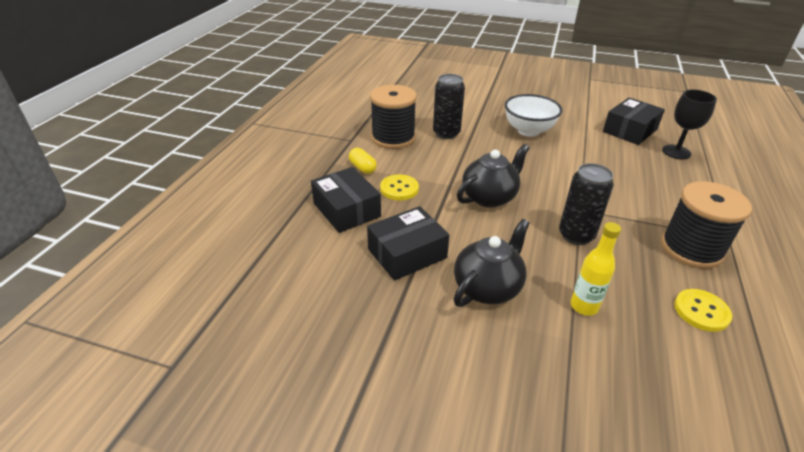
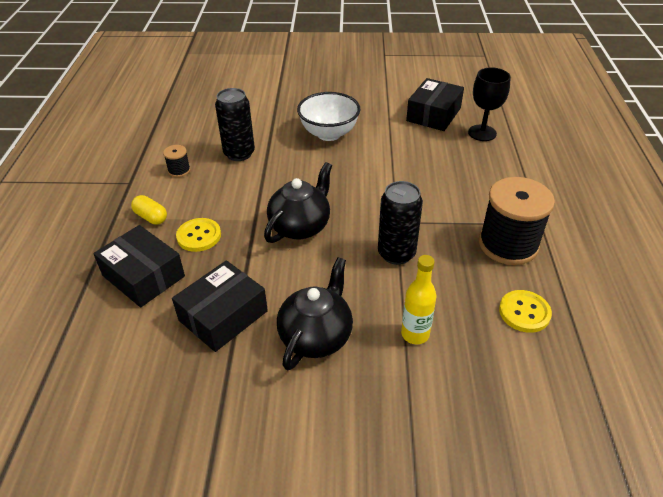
camera: 15 degrees left, 5 degrees up
(393, 138) = (179, 170): black spool -> black spool, size x0.44

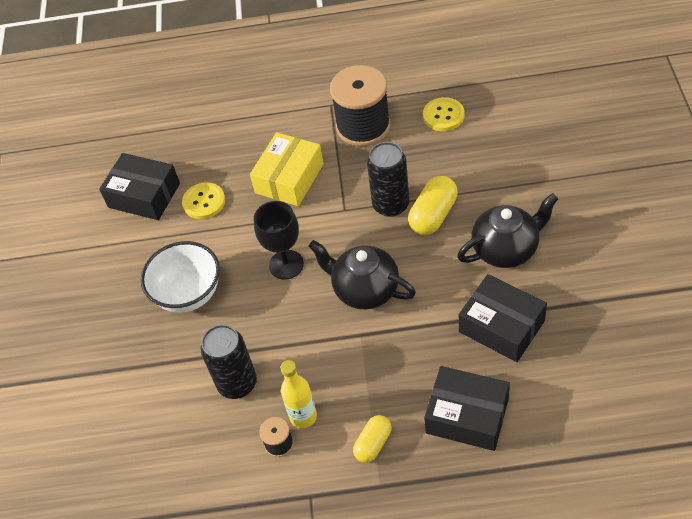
camera: 90 degrees left, 10 degrees up
(143, 276) = (467, 415): black box -> black box turned 75 degrees clockwise
(199, 236) = (396, 382): yellow button -> yellow button (204, 202)
(316, 336) = (506, 249): black teapot -> black teapot turned 135 degrees clockwise
(376, 283) = (433, 215): none -> yellow capsule
(415, 334) = (485, 182): yellow bottle -> yellow bottle (303, 416)
(441, 190) = (289, 178): none -> yellow box
(482, 133) = (182, 150): black goblet -> black goblet (286, 264)

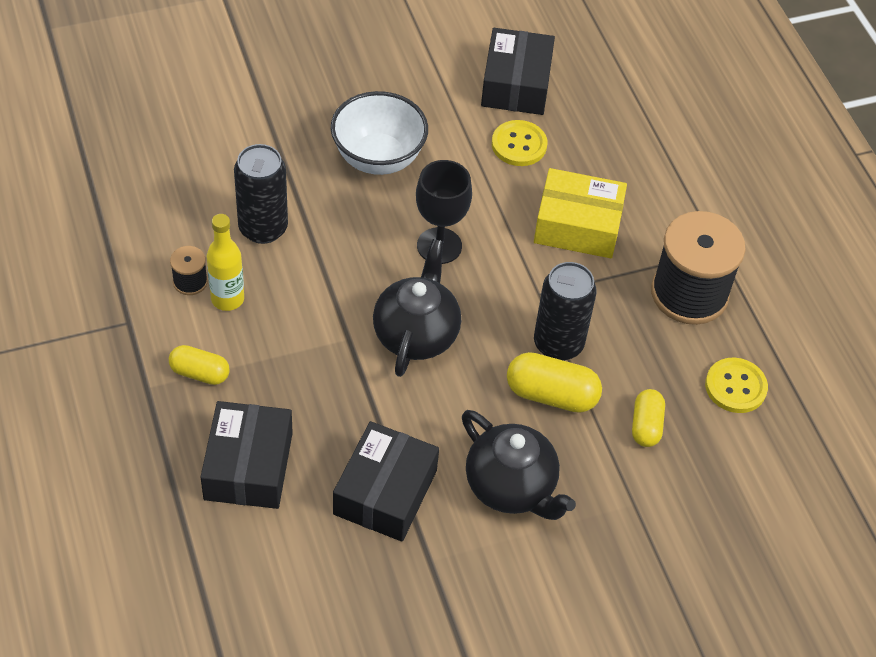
camera: 65 degrees right, 0 degrees up
(467, 167) = (646, 425): none -> yellow capsule

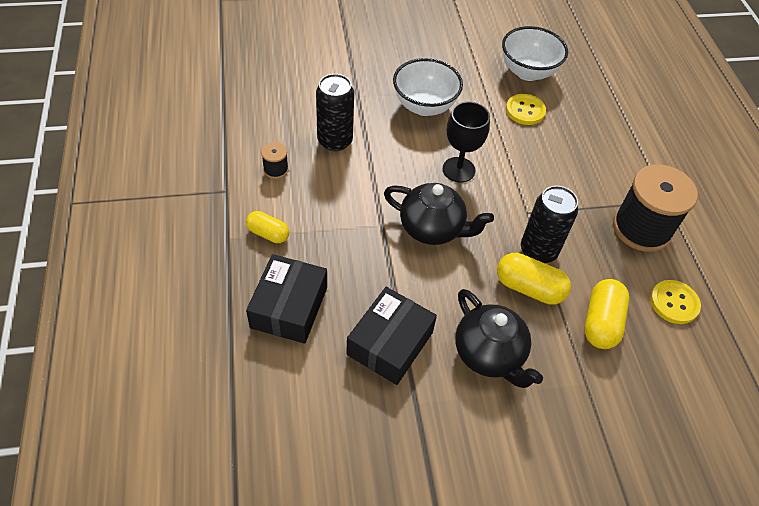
camera: 10 degrees right, 0 degrees up
(227, 299) = (299, 185): yellow bottle -> none
(416, 334) = (432, 228): black teapot -> black teapot turned 90 degrees clockwise
(516, 84) = (527, 72): black box -> white bowl
(577, 226) = (561, 170): yellow box -> none
(646, 425) = (601, 322): yellow capsule -> yellow capsule, size x1.54

